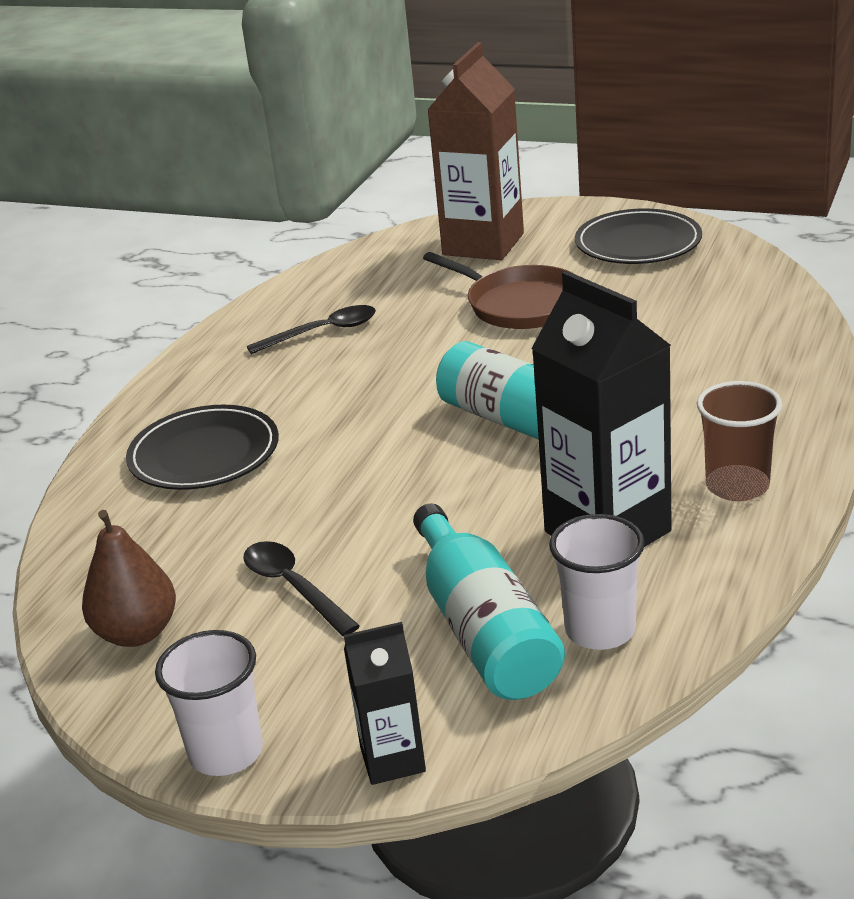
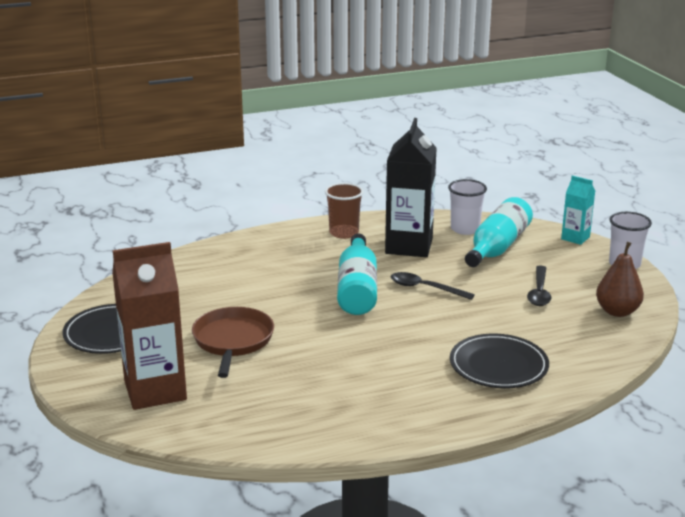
camera: 135 degrees left, 5 degrees down
(322, 332) = (337, 395): black spoon -> black spoon (425, 288)
(392, 759) = (575, 238): black carton -> turquoise carton

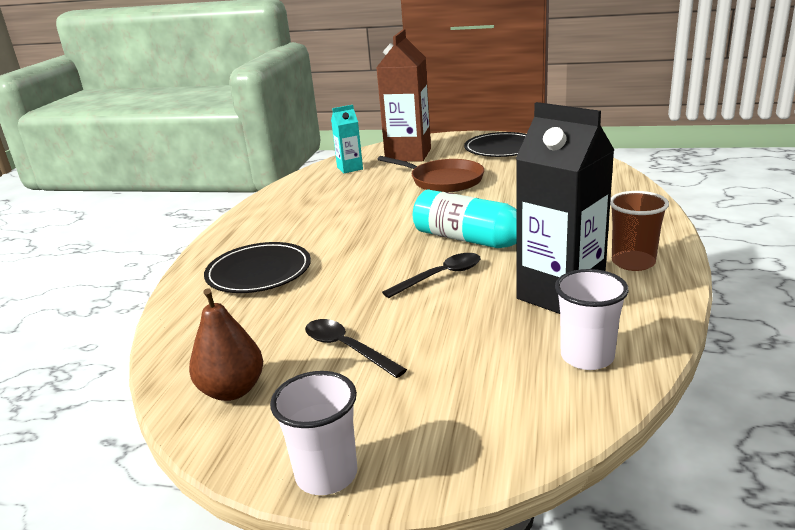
camera: 125 degrees right, 0 degrees up
(497, 247) = (501, 364): turquoise bottle -> none
(575, 238) = (468, 466): turquoise carton -> turquoise carton (350, 168)

